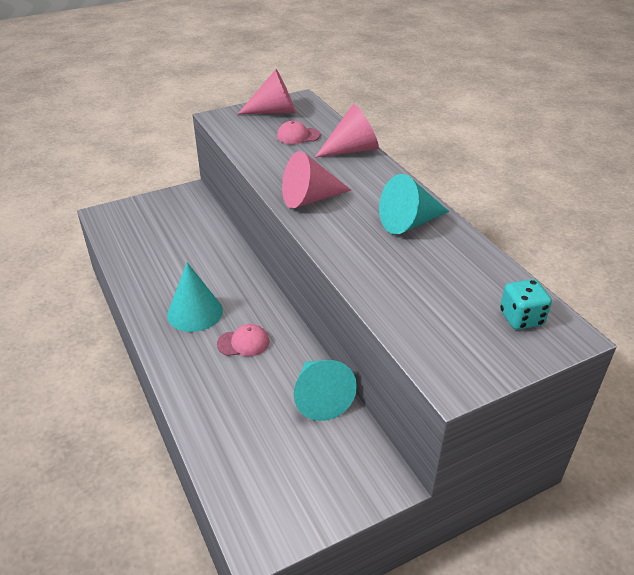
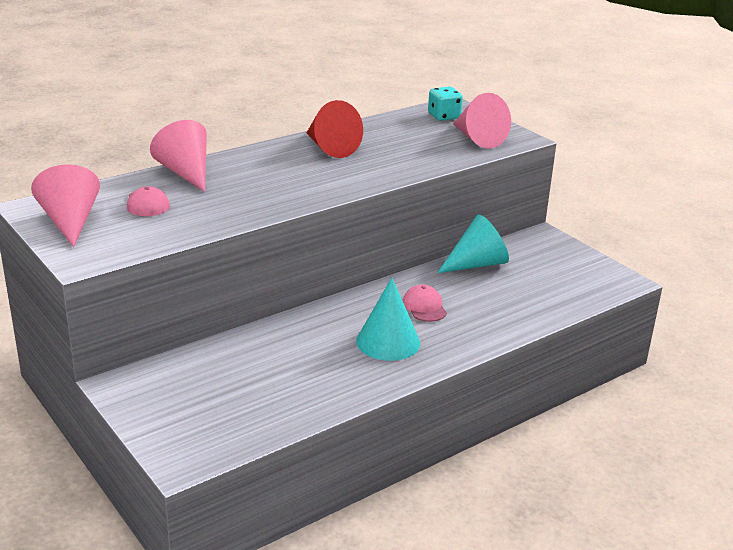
camera: 100 degrees left, 10 degrees down
(310, 199) = (297, 191): pink cone -> pink cone (477, 139)
(409, 223) = (330, 148): turquoise cone -> red cone

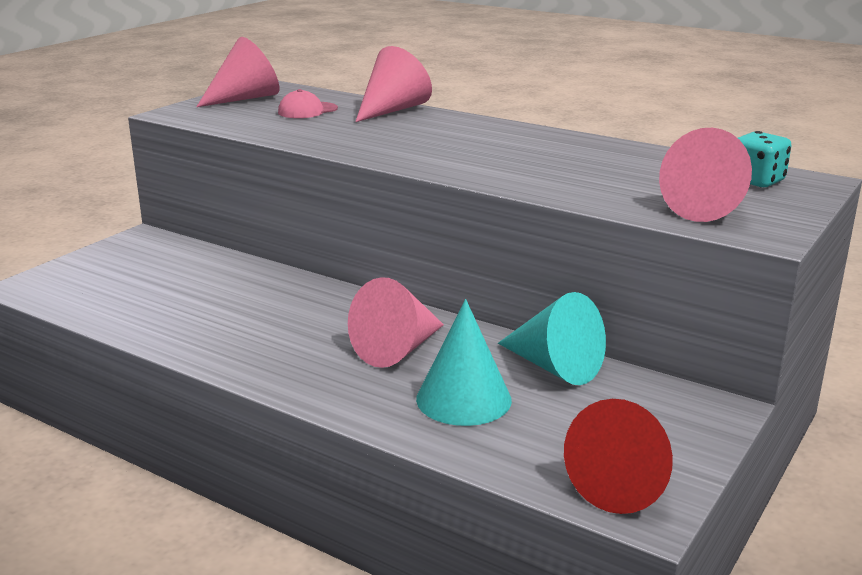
camera: 70 degrees right, 5 degrees down
(330, 148) = (543, 146): red cone -> red cone (625, 483)
(388, 342) = (295, 341): turquoise cone -> turquoise cone (463, 399)
(424, 307) = (398, 349): pink cap -> pink cone

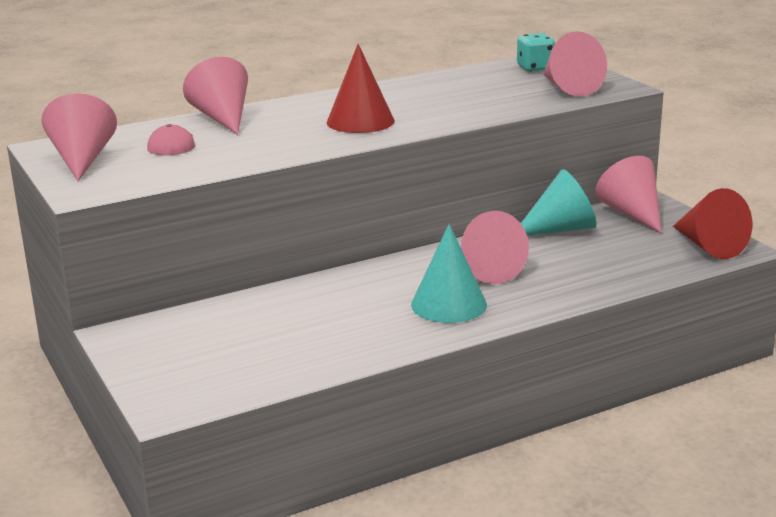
camera: 60 degrees left, 0 degrees up
(447, 150) = (360, 121): none -> red cone
(463, 399) = (577, 264): turquoise cone -> turquoise cone (449, 304)
(663, 403) = (632, 213): none -> pink cone

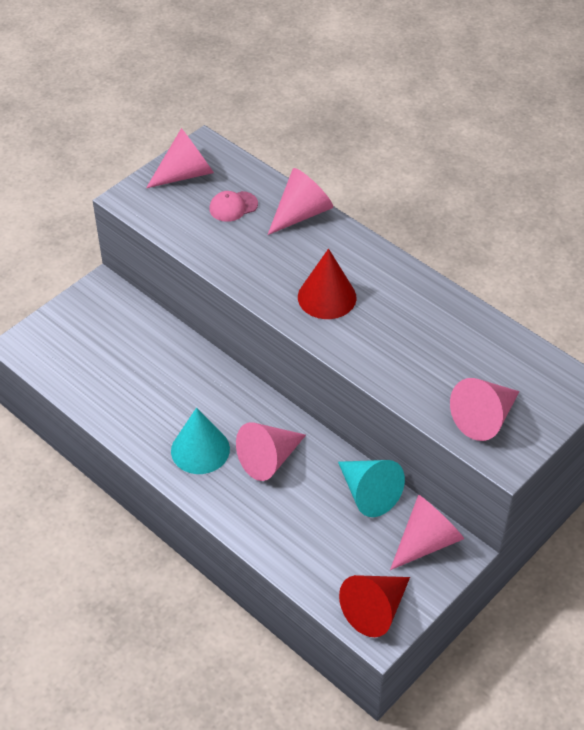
camera: 70 degrees right, 25 degrees up
(535, 68) = (537, 381): turquoise dice -> none

